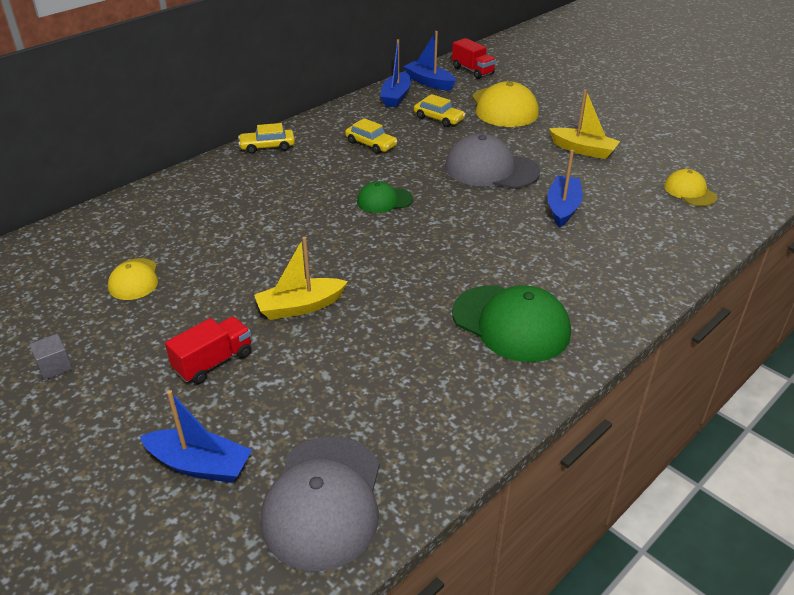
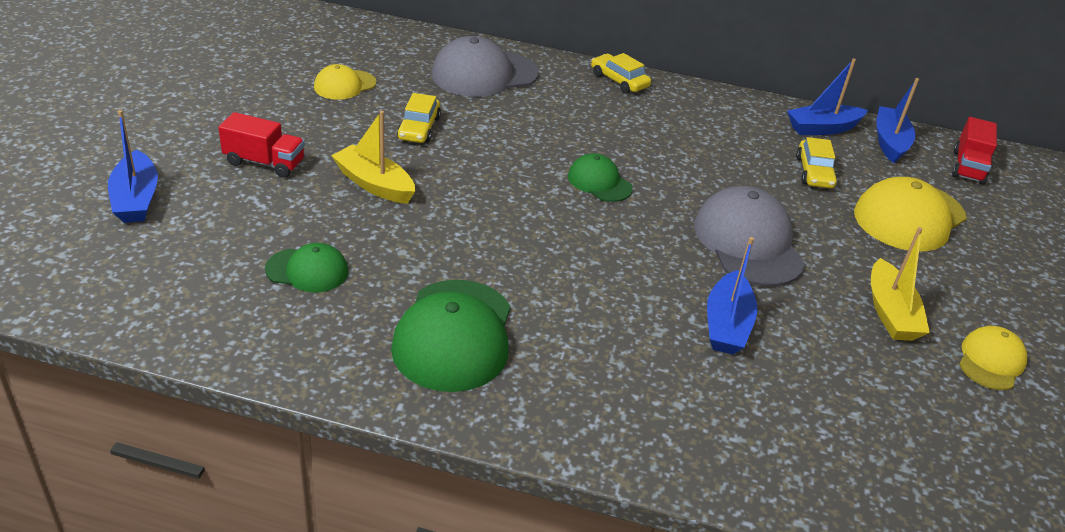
camera: 55 degrees right, 0 degrees up
(55, 366) = (212, 91): grey cube -> none
(323, 501) = (123, 280): grey cap -> grey cap (484, 74)
(371, 144) = (699, 141): yellow car -> yellow car (419, 128)
(388, 377) = (307, 270): none -> green cap
(563, 208) = (726, 325): blue boat -> blue boat turned 120 degrees clockwise
(689, 191) = (905, 448): yellow cap -> yellow cap (991, 361)

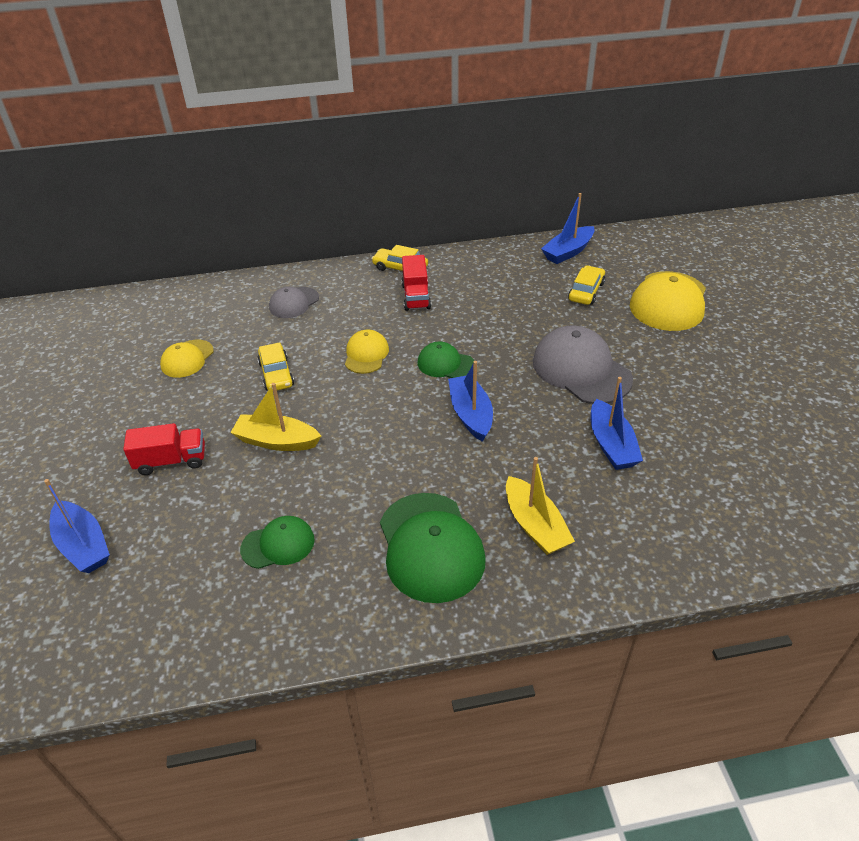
camera: 20 degrees left, 5 degrees up
(484, 74) = (294, 303): grey cap -> grey cap, size x0.56
(814, 172) = (586, 291): yellow car -> yellow car turned 135 degrees counterclockwise
(889, 142) = (618, 245): blue boat -> blue boat (471, 414)
(890, 312) = (706, 385): yellow boat -> yellow boat (535, 525)
(968, 167) = (679, 245): red truck -> red truck (416, 296)
(991, 361) = (788, 394): yellow cap -> yellow cap (366, 354)

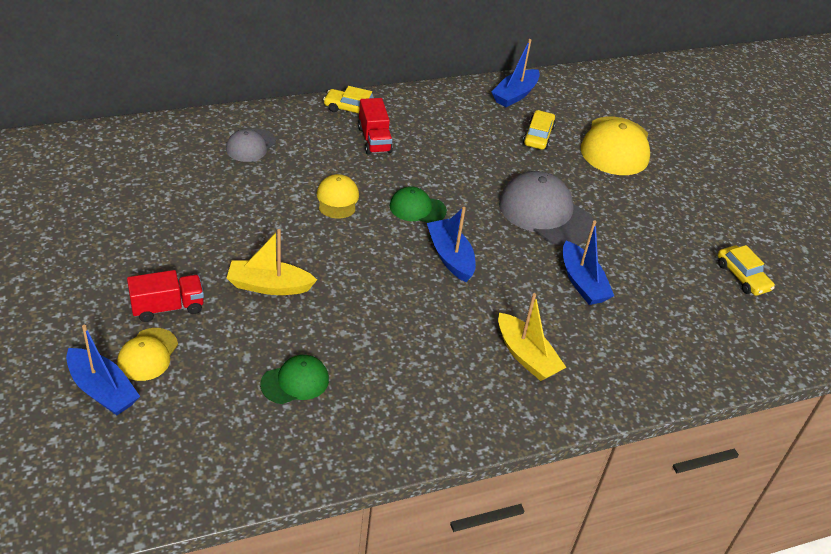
camera: 15 degrees left, 0 degrees up
(187, 359) = (154, 204): yellow cap -> yellow cap (148, 354)
(276, 374) = (251, 219): yellow car -> yellow car (742, 276)
(430, 547) = (437, 378): green cap -> none

